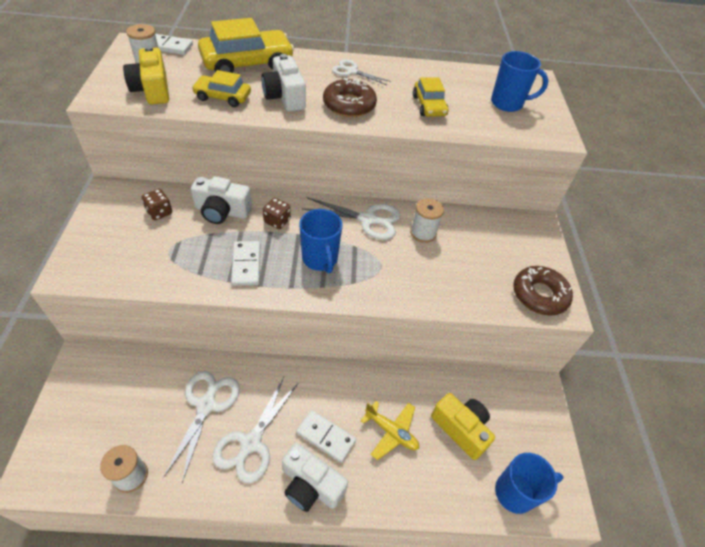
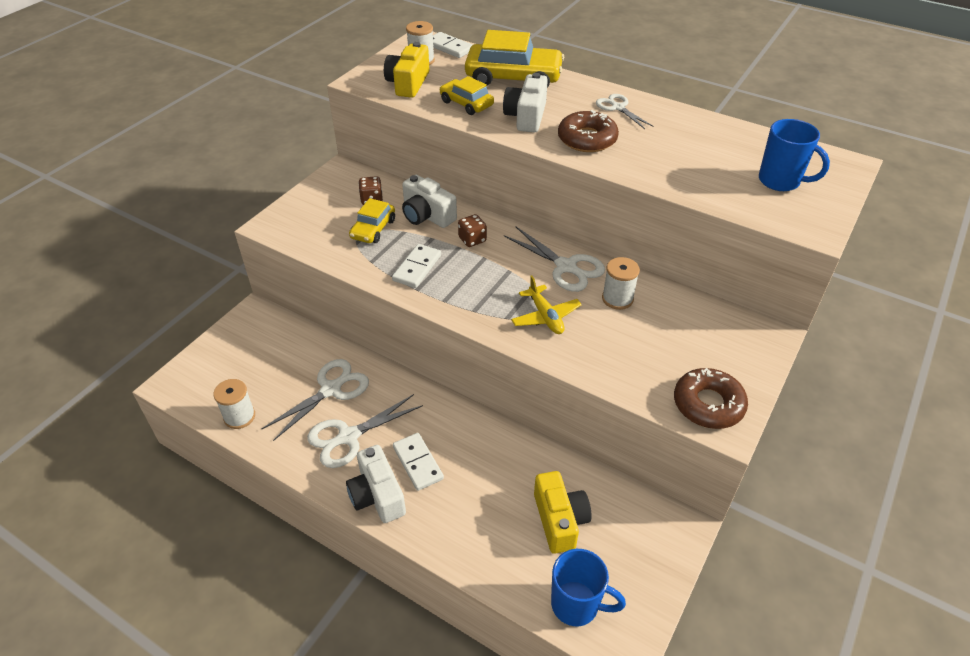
camera: 35 degrees right, 5 degrees down
(320, 259) = (489, 287): blue mug -> none
(391, 432) = (484, 488): yellow plane -> yellow plane (545, 316)
(429, 106) = (677, 161): yellow car -> yellow car (373, 229)

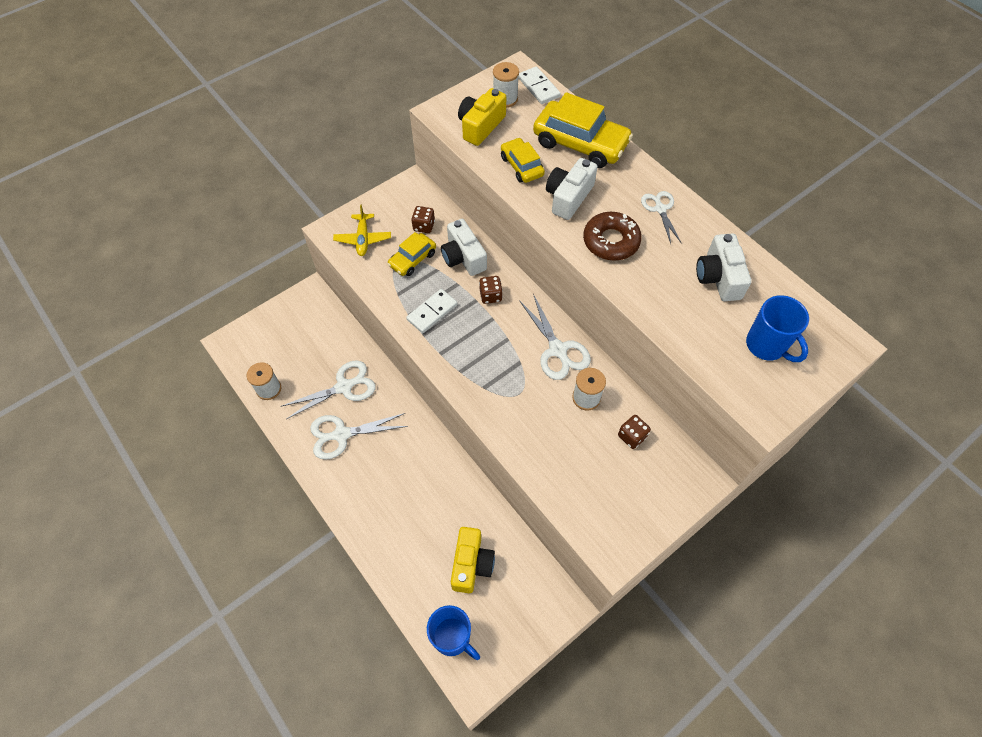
camera: 20 degrees right, 15 degrees up
(377, 495) = (344, 493): white camera -> white camera (718, 277)
(417, 463) = (384, 476): white domino -> none
(545, 316) = (516, 396): yellow plane -> yellow plane (363, 239)
(681, 318) = (632, 436): none -> brown dice
(708, 404) = (609, 528): brown donut -> none

